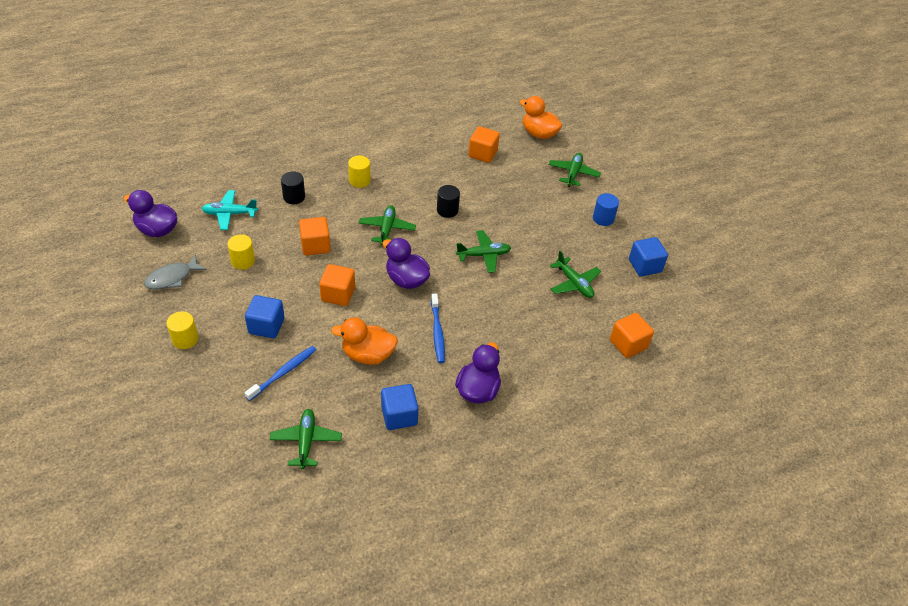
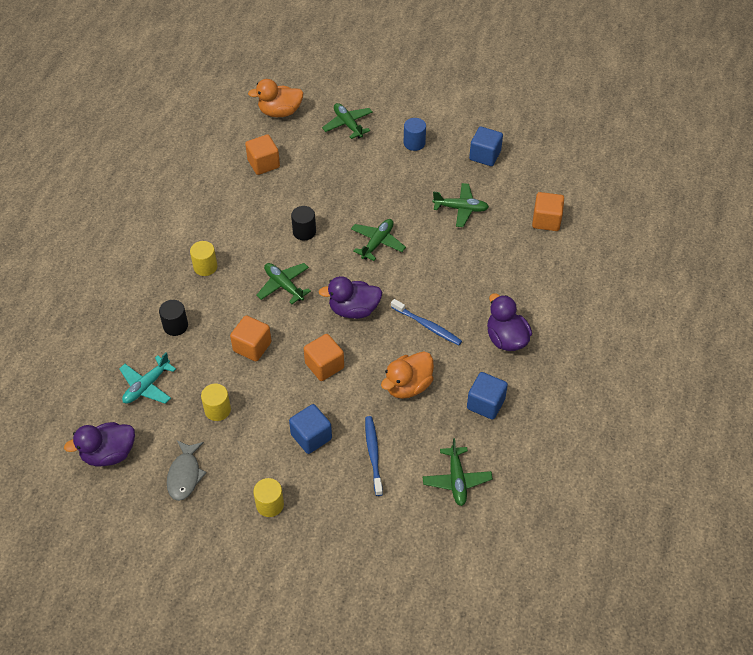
camera: 45 degrees left, 5 degrees up
(306, 441) = (456, 480): green plane -> green plane turned 135 degrees counterclockwise

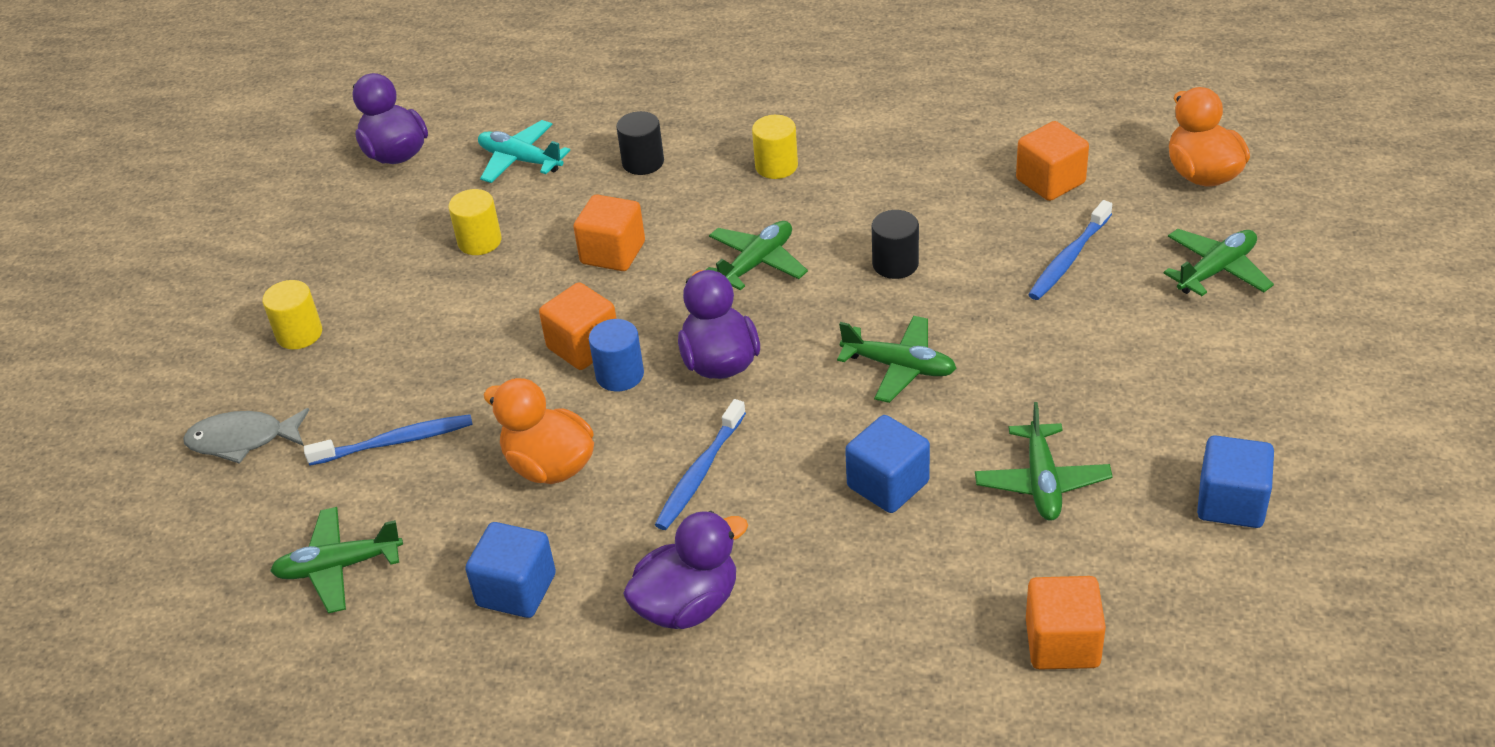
camera: 85 degrees right, 10 degrees down
(185, 475) = (357, 234): grey fish -> grey fish (242, 440)
(311, 437) = (431, 357): blue cube -> blue cube (888, 484)
(322, 169) = (1069, 258): none -> blue toothbrush
(414, 143) = (1212, 378): blue cylinder -> blue cylinder (620, 375)

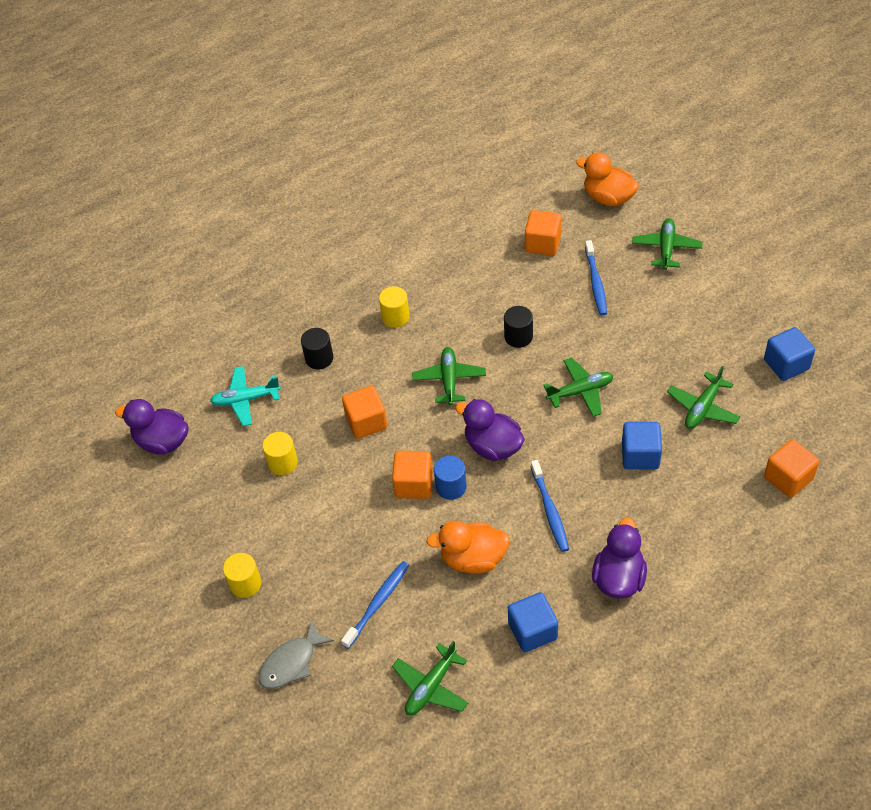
camera: 40 degrees left, 10 degrees up
(1042, 482) = (703, 408): green plane -> green plane turned 75 degrees clockwise

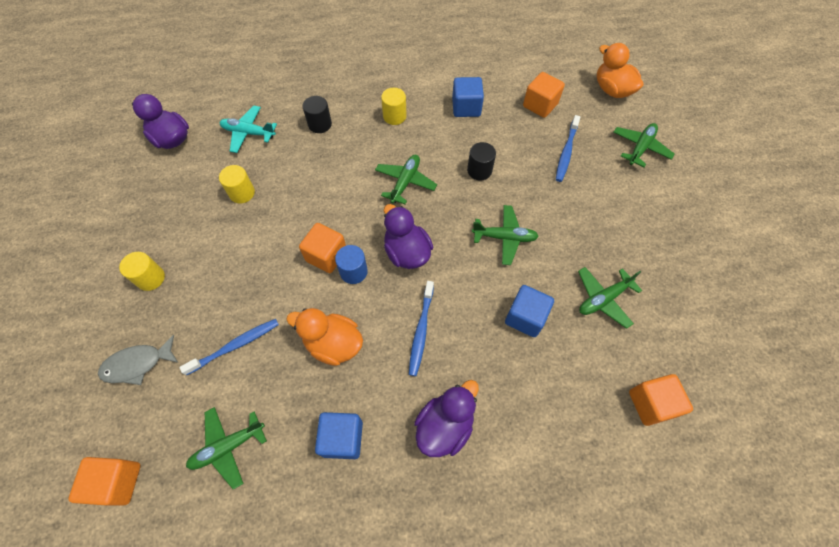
camera: 20 degrees right, 10 degrees up
(366, 422) = (322, 188): orange cube -> orange cube (117, 482)
(786, 364) = (700, 292): blue cube -> blue cube (466, 107)

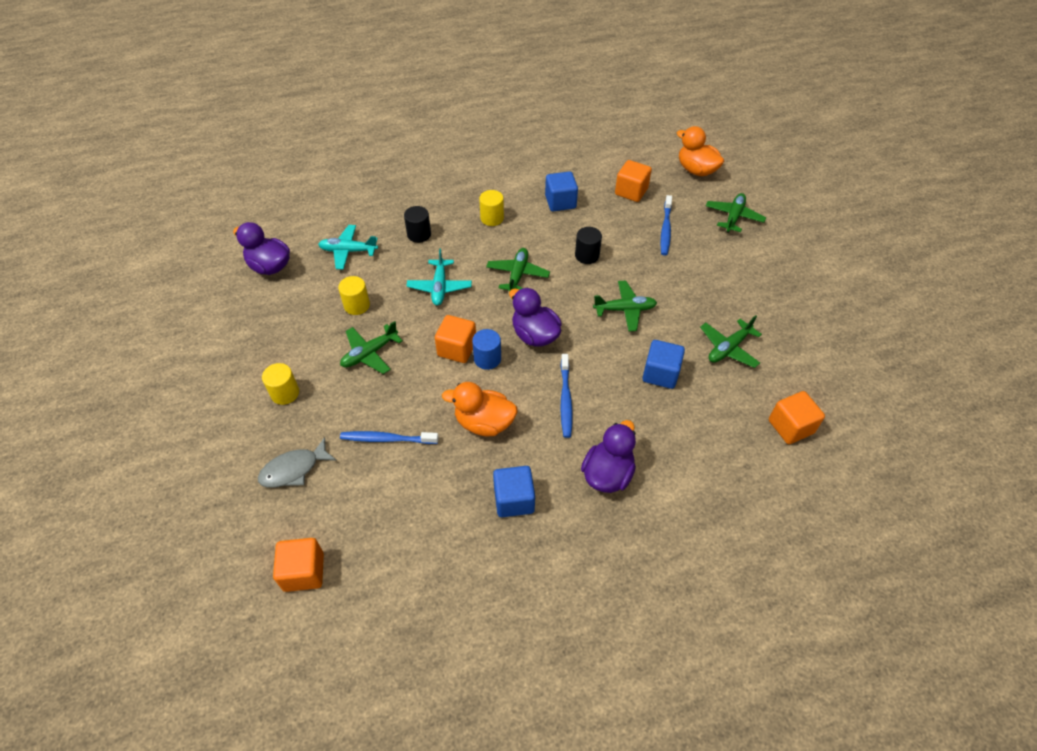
camera: 10 degrees left, 10 degrees down
(228, 447) = (405, 524): green plane -> green plane (370, 353)
(235, 346) = (387, 439): blue toothbrush -> blue toothbrush turned 135 degrees counterclockwise
(326, 185) = (439, 287): none -> turquoise plane

